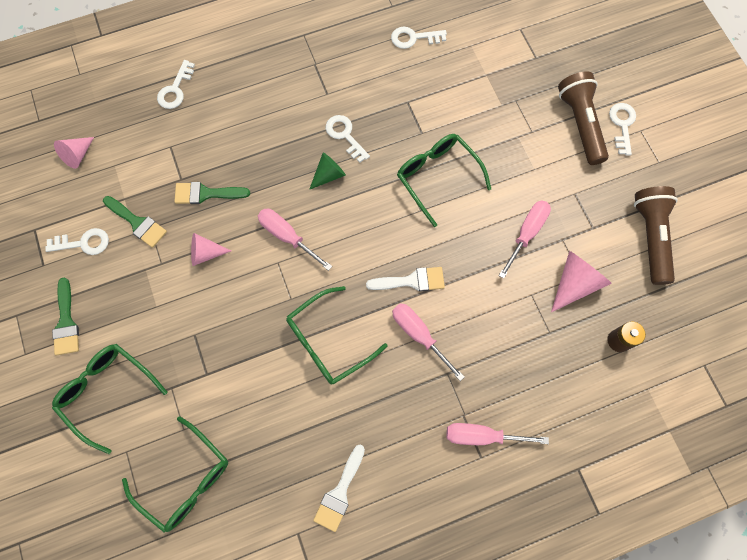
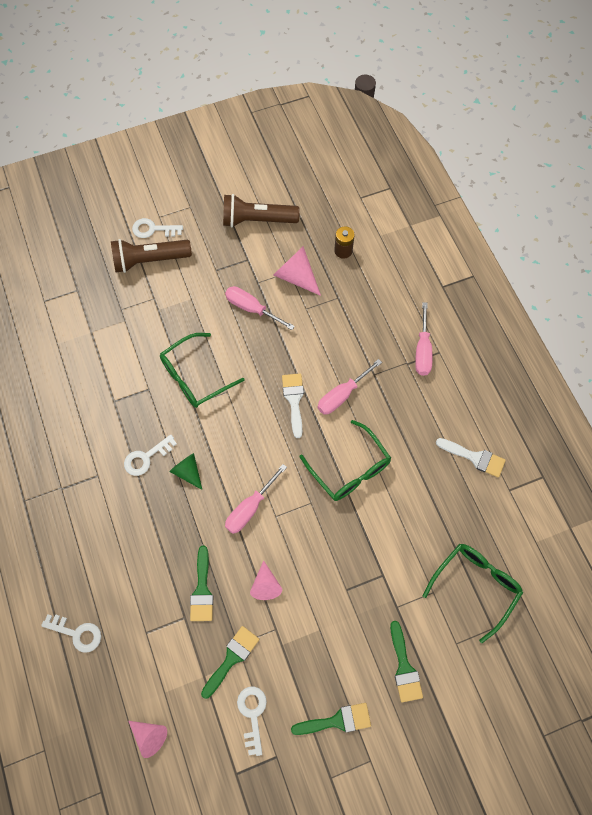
camera: 90 degrees left, 5 degrees down
(108, 392) = (404, 667): green glasses -> green brush
(413, 38) = (42, 394): white key -> none

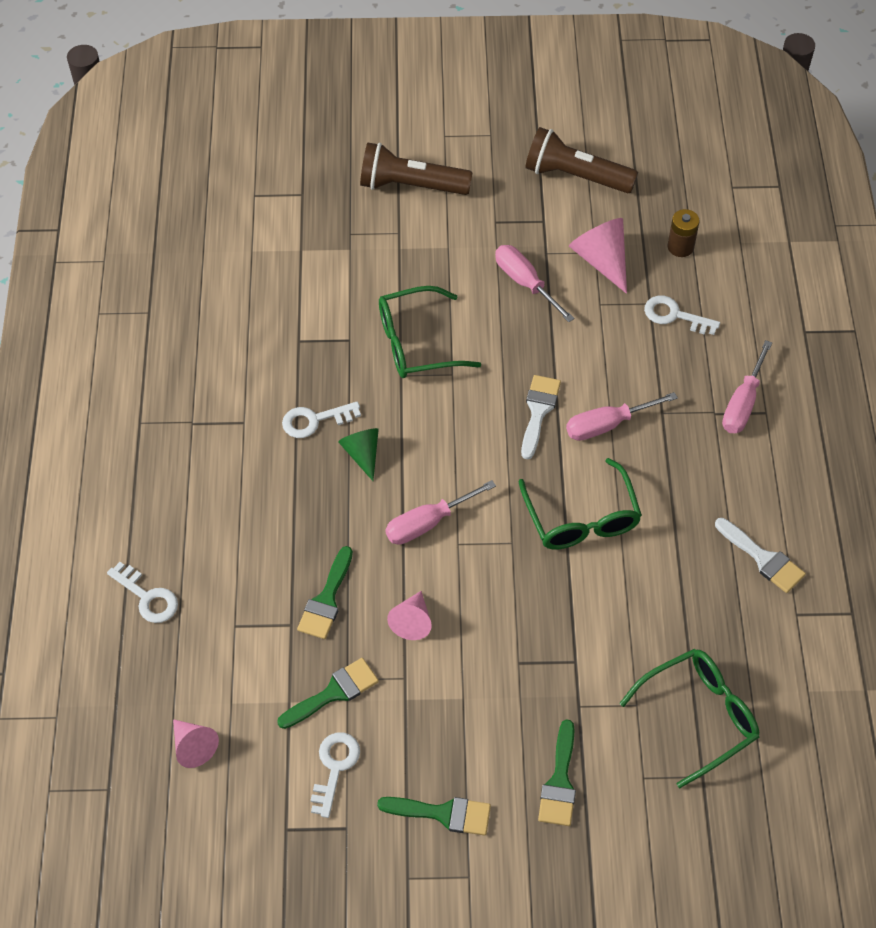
camera: 20 degrees right, 10 degrees down
(153, 229) = (430, 149): white key -> white key (674, 315)

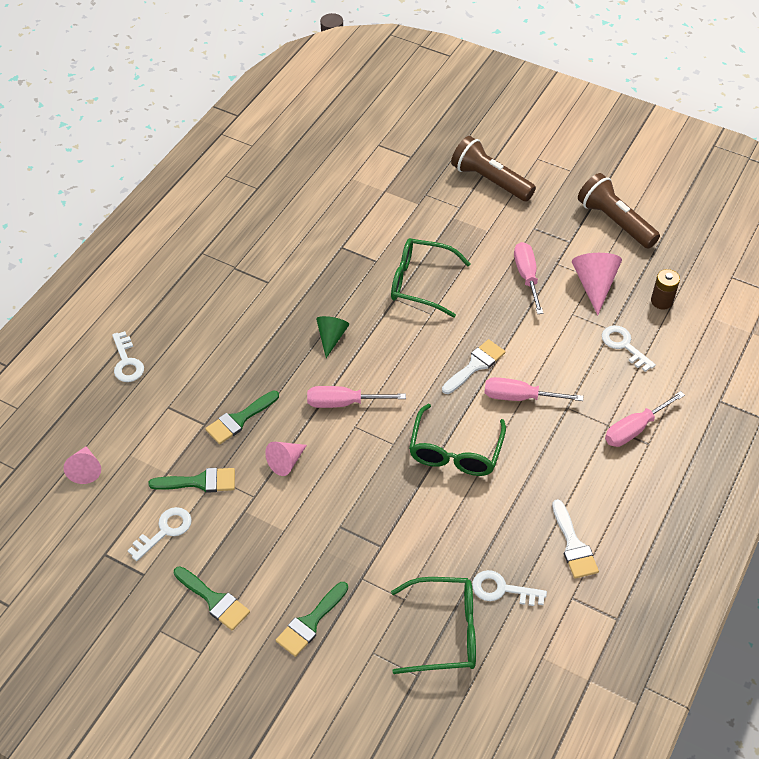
camera: 30 degrees right, 5 degrees down
(314, 420) = (315, 302): white key -> white key (502, 589)

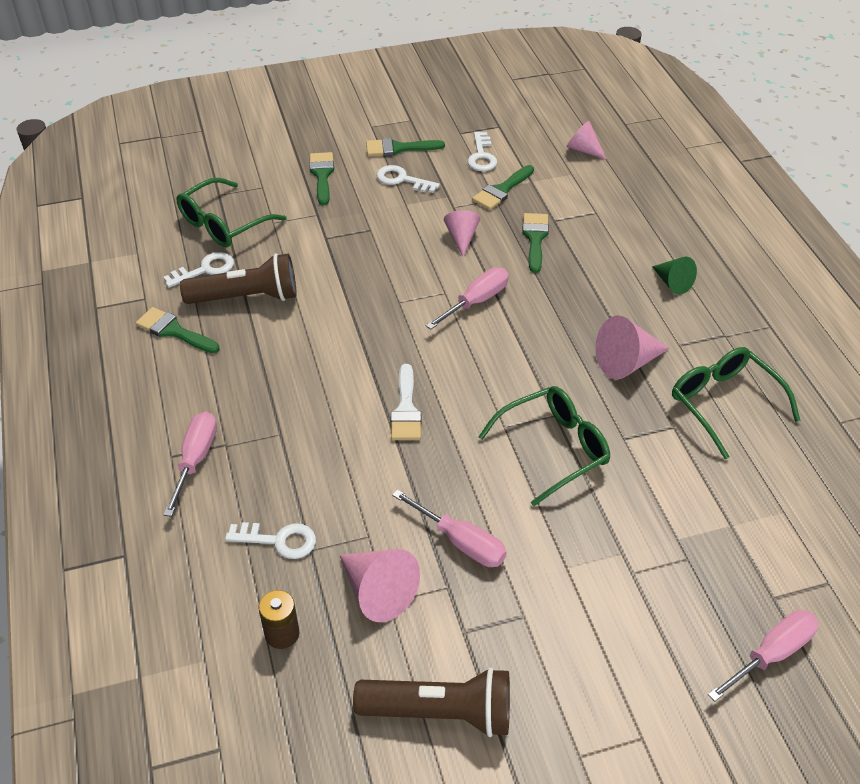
camera: 135 degrees right, 5 degrees down
(127, 362) = (672, 216): white key -> white key (402, 180)
(312, 295) = (627, 362): none -> pink cone
(331, 338) = (558, 340): green cone -> green cone (672, 283)
(455, 450) = (342, 330): green glasses -> green glasses (725, 404)
(489, 181) = (649, 642): brown flashlight -> brown flashlight (247, 297)
(520, 397) = (333, 411): pink screwdriver -> pink screwdriver (771, 654)
(573, 545) = (174, 331): white brush -> green brush

